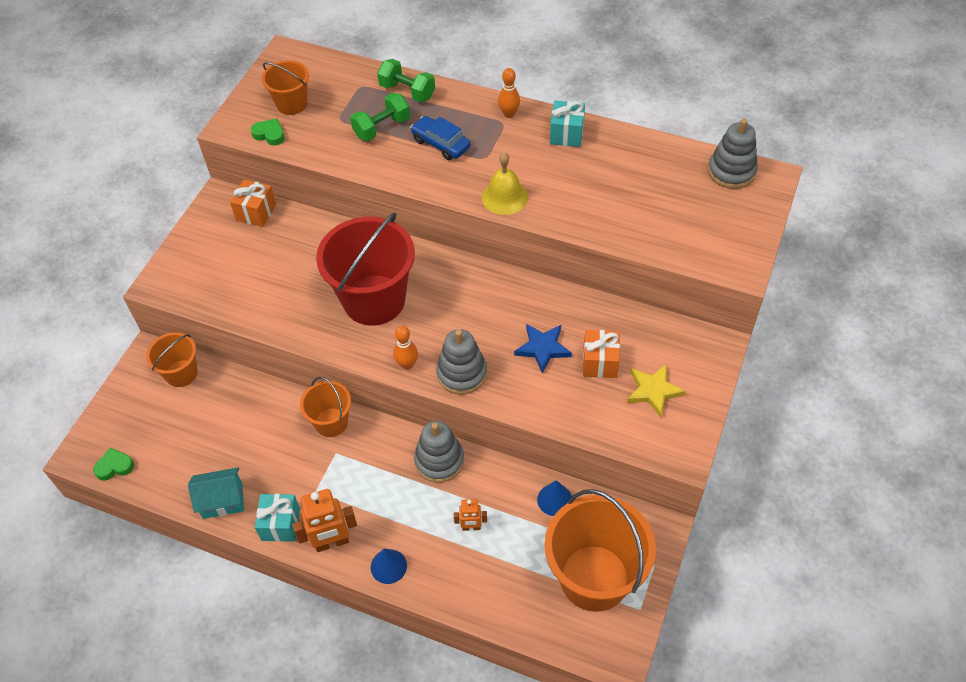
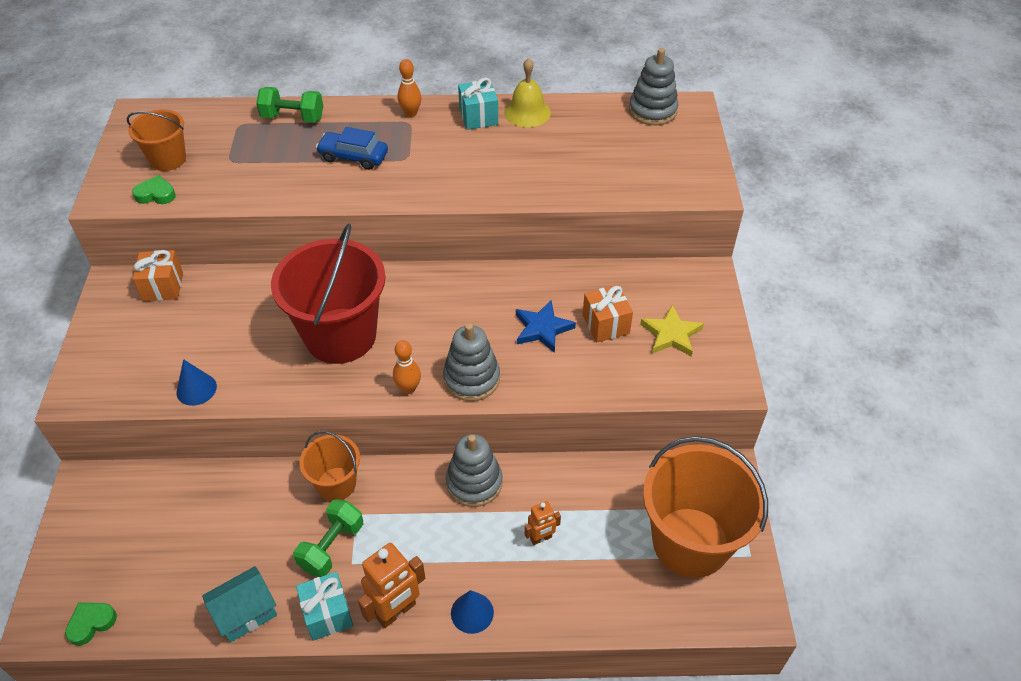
camera: 25 degrees left, 5 degrees down
(181, 373) = (133, 490): orange bucket -> none
(382, 128) = (282, 157): green dumbbell -> green dumbbell (332, 547)
(504, 197) = (446, 188): yellow bell -> yellow bell (527, 112)
(554, 499) = (612, 479): blue cone -> blue cone (196, 389)

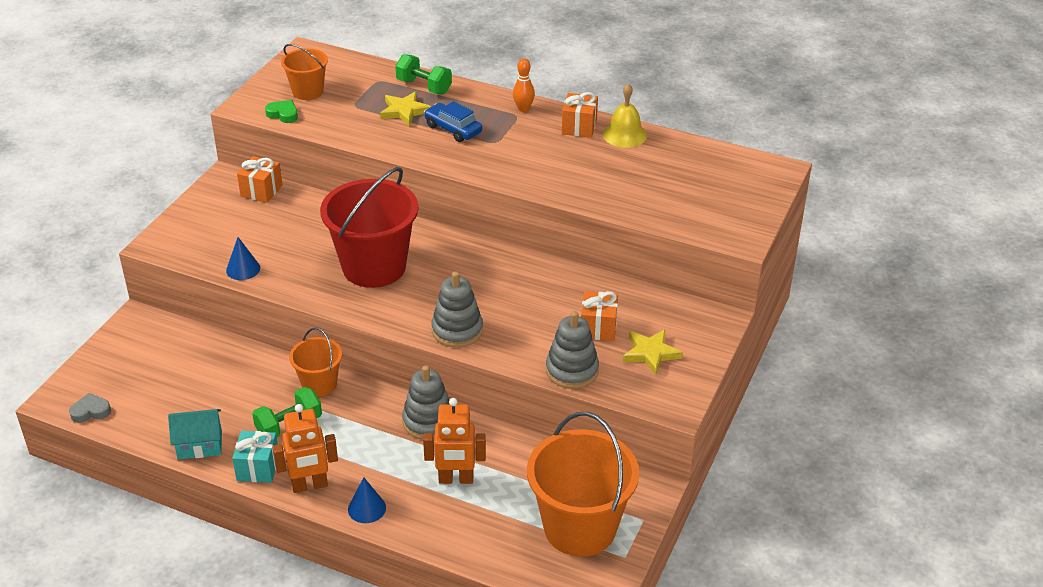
camera: 25 degrees right, 10 degrees down
(91, 623) = (91, 411): green heart -> grey heart
(289, 151) = (404, 111): none -> yellow star
(408, 388) = (402, 320): orange bowling pin -> none
(478, 117) = (579, 127): turquoise gift -> orange gift
(541, 538) = (456, 479): orange robot -> orange robot, size x1.78
(542, 328) = (541, 313): blue star -> none
(652, 111) = (740, 163): grey stacking toy -> grey stacking toy (572, 370)

